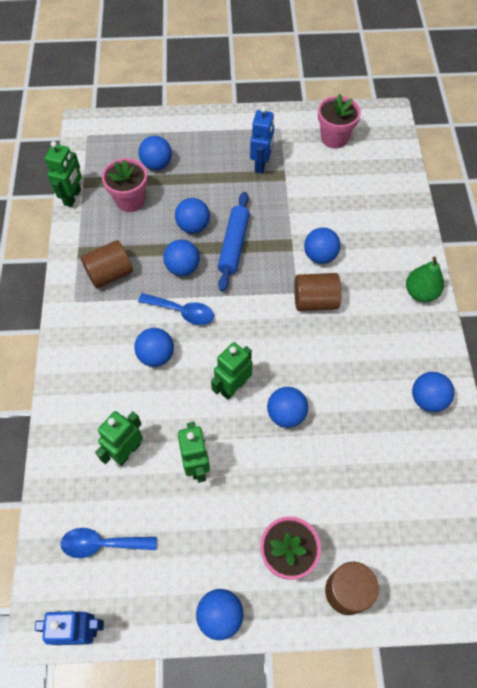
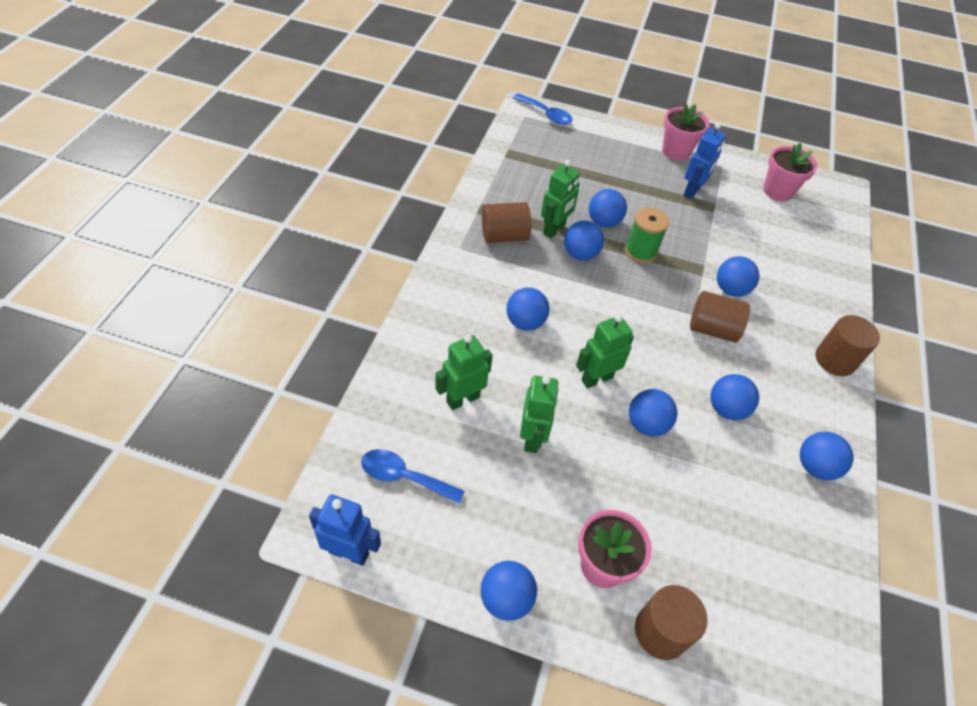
camera: 15 degrees right, 10 degrees down
(73, 197) = (491, 161): green robot -> green robot (554, 229)
(130, 200) = (547, 181): pink flower pot -> pink flower pot (676, 151)
(157, 164) = (585, 159): blue ball -> blue ball (726, 409)
(182, 312) = (566, 292): blue spoon -> blue spoon (546, 114)
(234, 245) = (640, 251): blue rolling pin -> green spool
(420, 292) = (835, 360): green pear -> brown cylinder

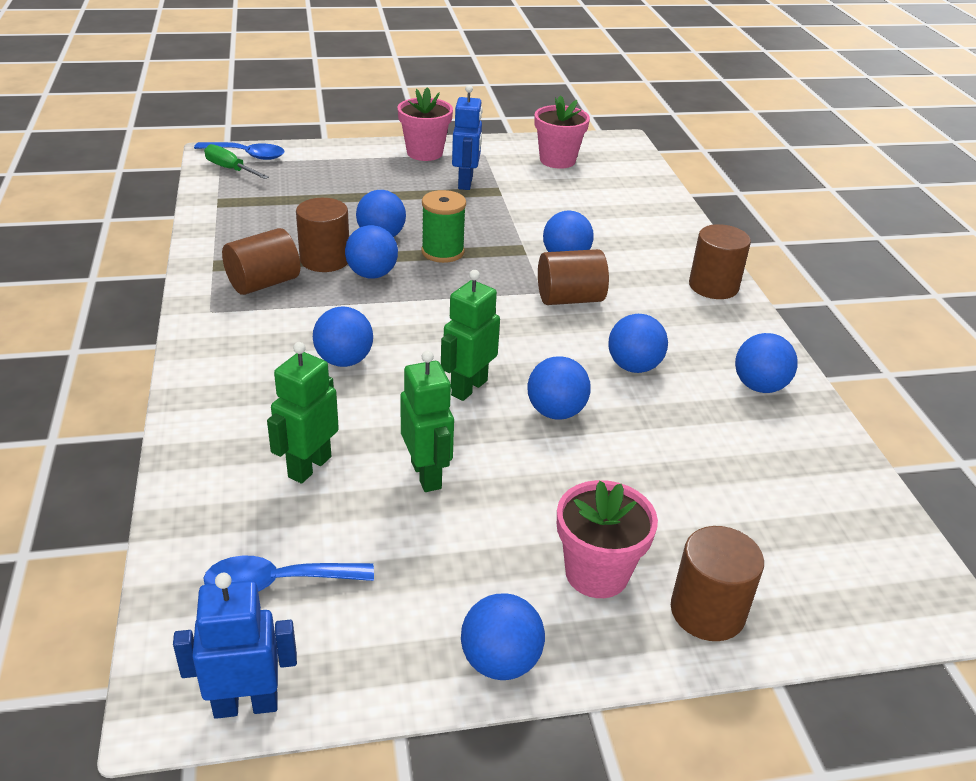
camera: 25 degrees left, 15 degrees down
(529, 124) = (230, 169): none -> green screwdriver
(554, 229) = (325, 260): green robot -> brown cylinder

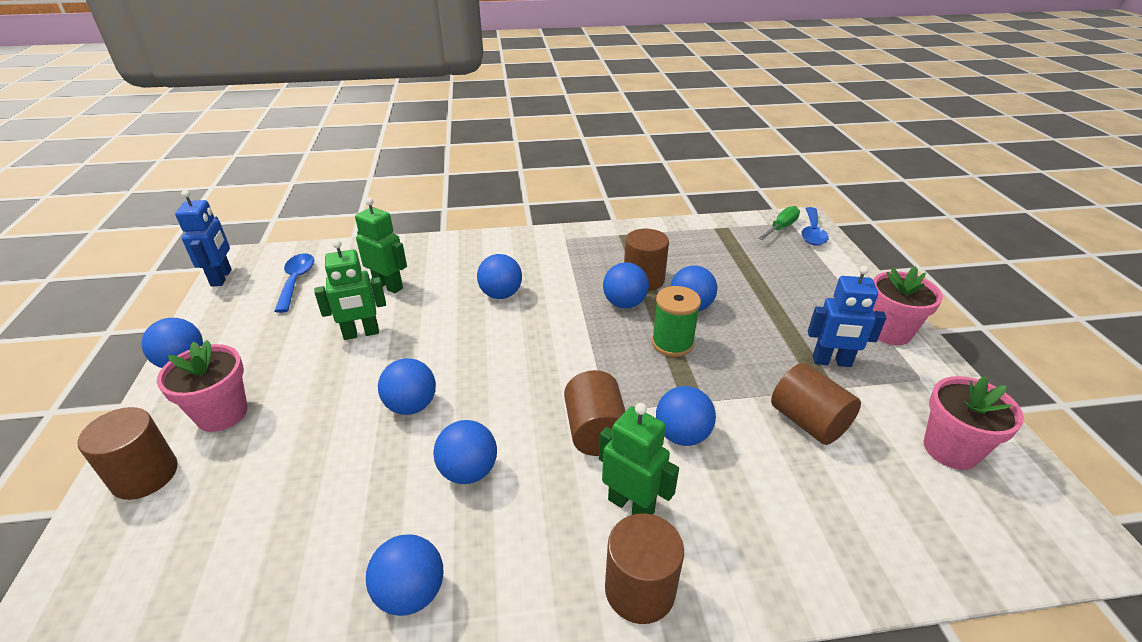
camera: 95 degrees right, 0 degrees up
(263, 283) = (603, 255): brown cylinder -> brown cylinder (808, 422)
(468, 387) = (456, 355): green robot -> green robot (631, 505)

